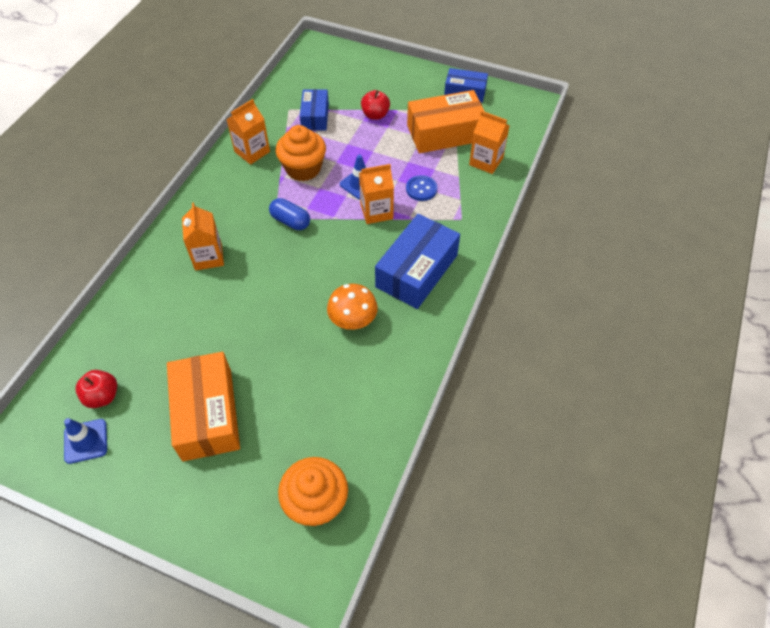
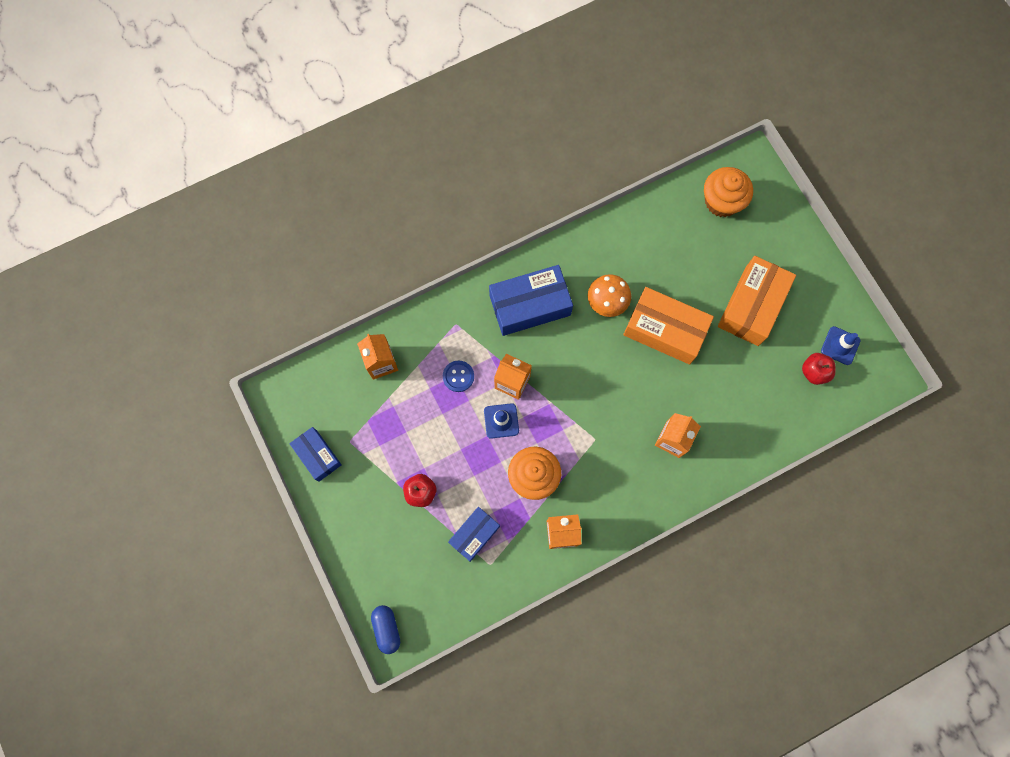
camera: 140 degrees left, 20 degrees up
(290, 221) = (585, 426): blue capsule -> blue capsule (387, 629)
(445, 133) = (382, 420): orange box -> orange box (664, 330)

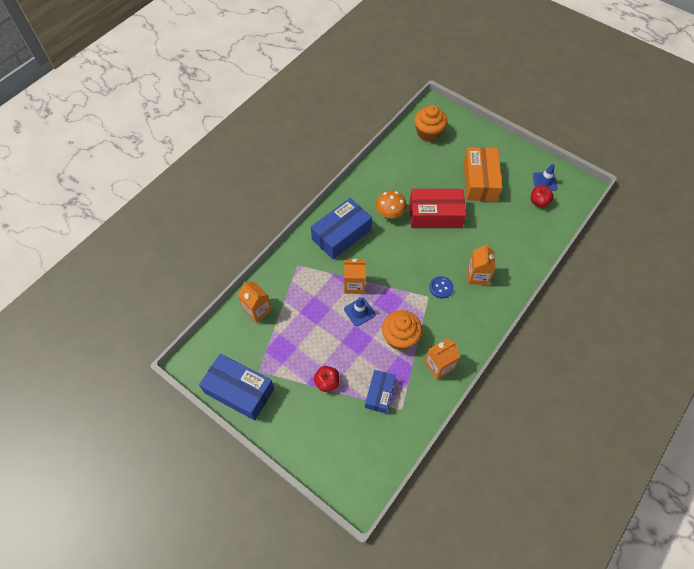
camera: 25 degrees left, 15 degrees down
(317, 455) = (239, 390): blue box -> blue box, size x1.67
(387, 629) = (350, 490): blue capsule -> none
(458, 376) = (316, 296): blue button -> blue button (441, 288)
(664, 330) = (435, 215): orange box -> red box

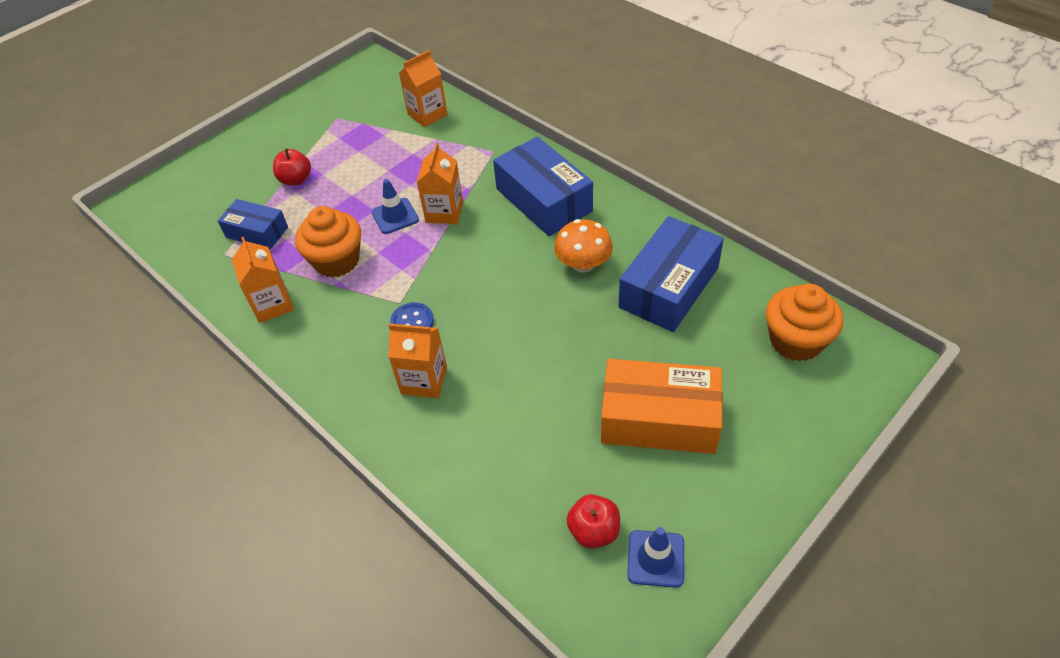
camera: 100 degrees right, 10 degrees down
(239, 390) = (316, 103): blue box -> blue box (669, 287)
(435, 215) = (573, 330): red box -> none

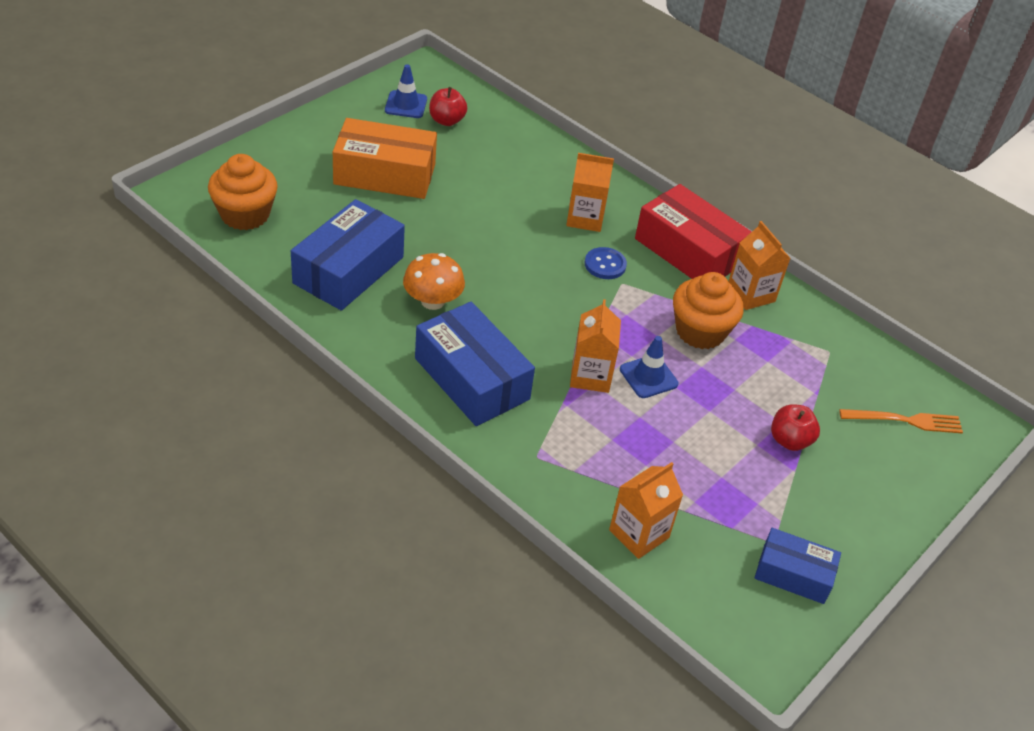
camera: 170 degrees right, 5 degrees down
(192, 203) = (905, 421): none -> orange fork
(257, 232) = (805, 373): blue box -> blue box (793, 574)
(319, 349) = (688, 251): none -> red box

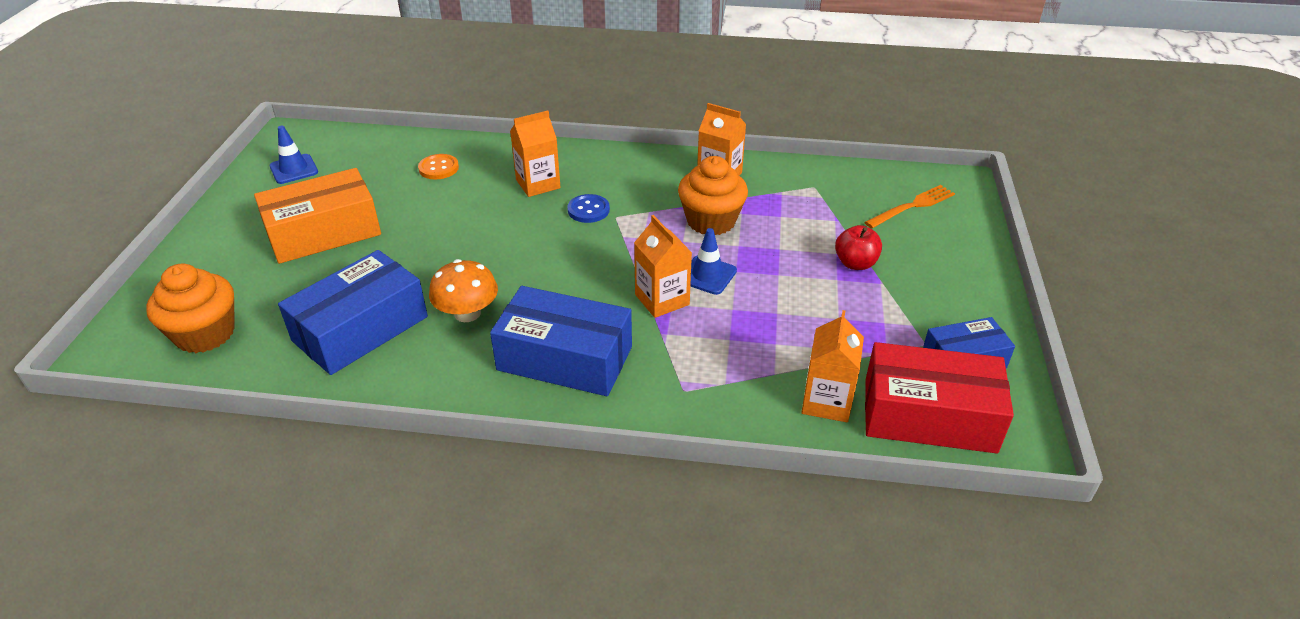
camera: 30 degrees left, 5 degrees down
(348, 270) = (360, 329): blue box -> blue box turned 45 degrees clockwise
(446, 120) = (345, 165): red apple -> none
(517, 161) = (438, 168): none -> orange button
(688, 251) = (643, 169): red box -> red box (929, 415)

